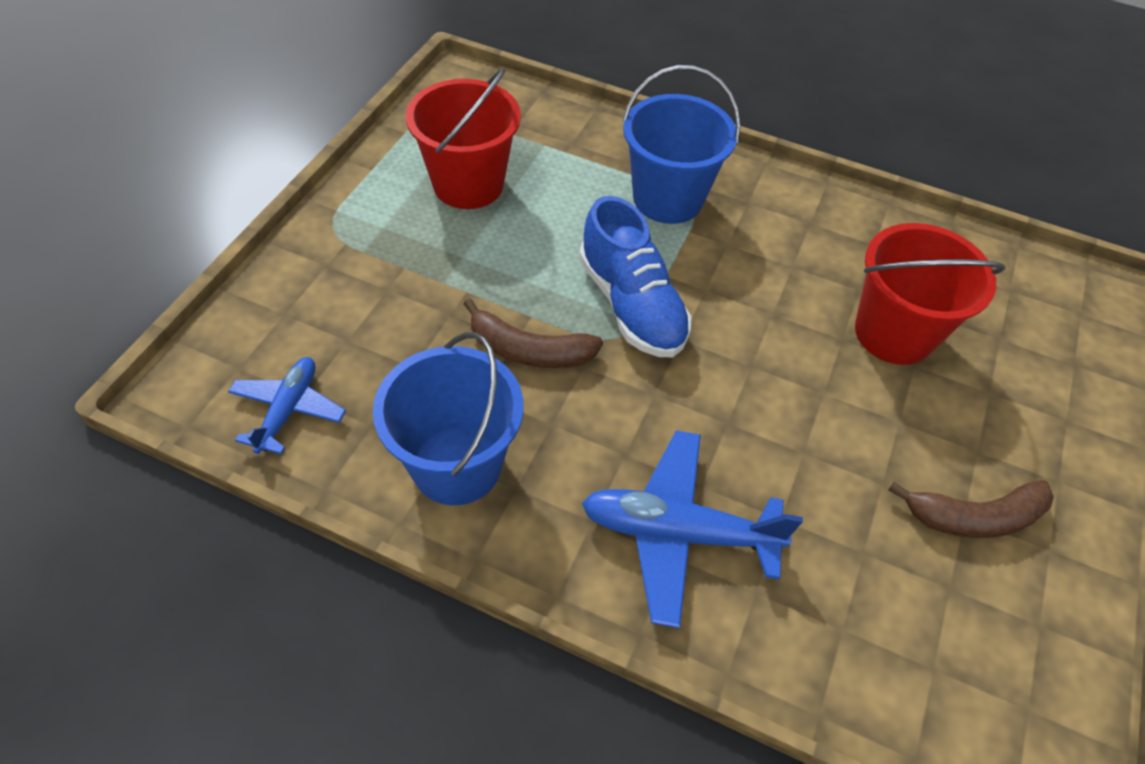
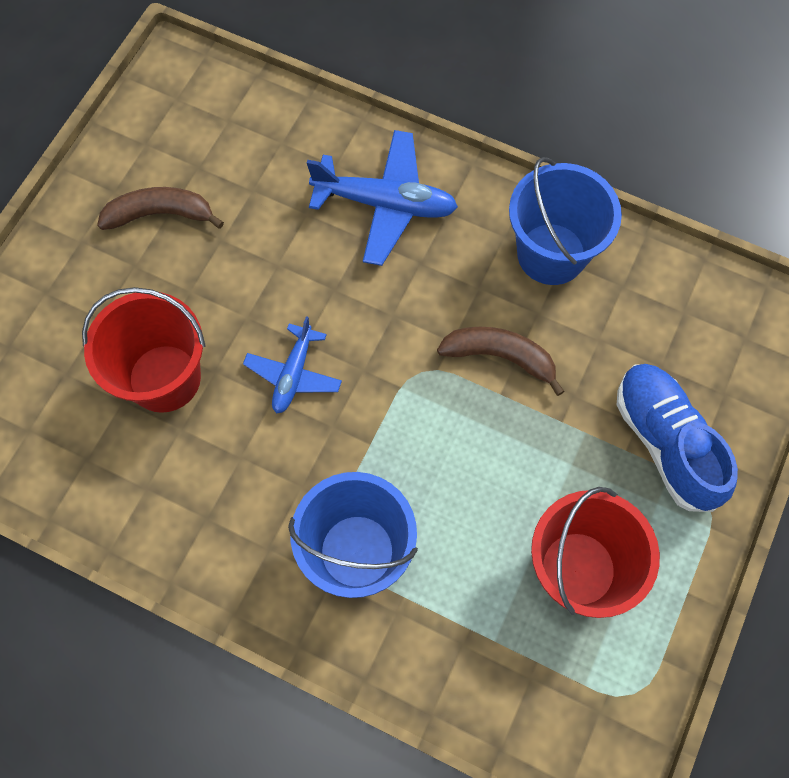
camera: 175 degrees left, 15 degrees up
(288, 410) = (692, 299): blue plane -> blue plane (293, 374)
(631, 305) = (406, 407): blue shoe -> blue shoe (665, 442)

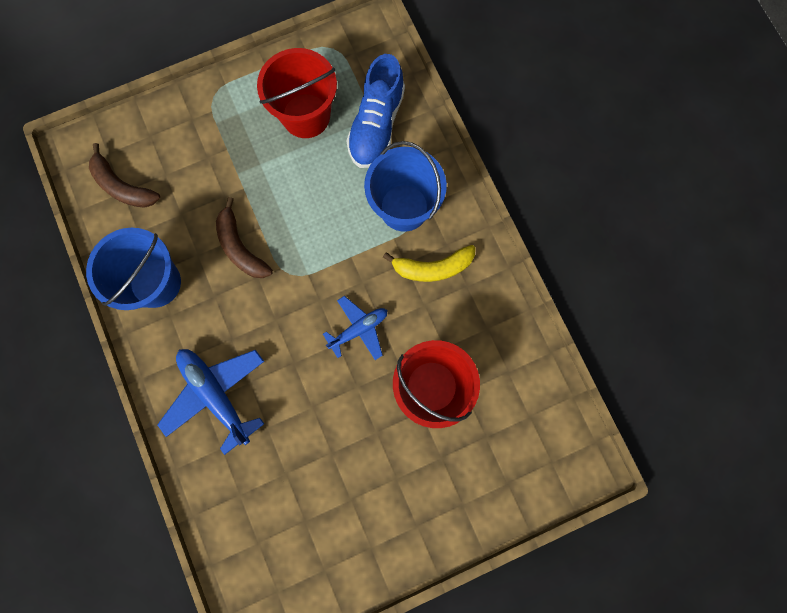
camera: 140 degrees left, 10 degrees up
(160, 214) = (354, 504): brown banana -> brown banana (123, 186)
(264, 507) = (432, 267): none -> yellow banana
(665, 442) = (204, 137): blue shoe -> blue shoe (376, 125)

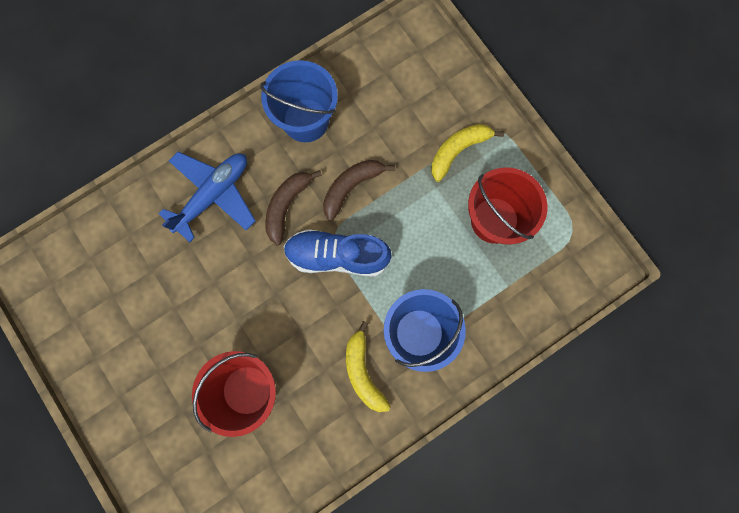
camera: 80 degrees right, 0 degrees up
(123, 186) = (390, 71): brown banana -> brown banana (287, 206)
(226, 135) = (458, 150): none -> yellow banana
(358, 329) = (291, 311): blue plane -> none
(376, 125) = (499, 290): blue shoe -> blue shoe (337, 256)

